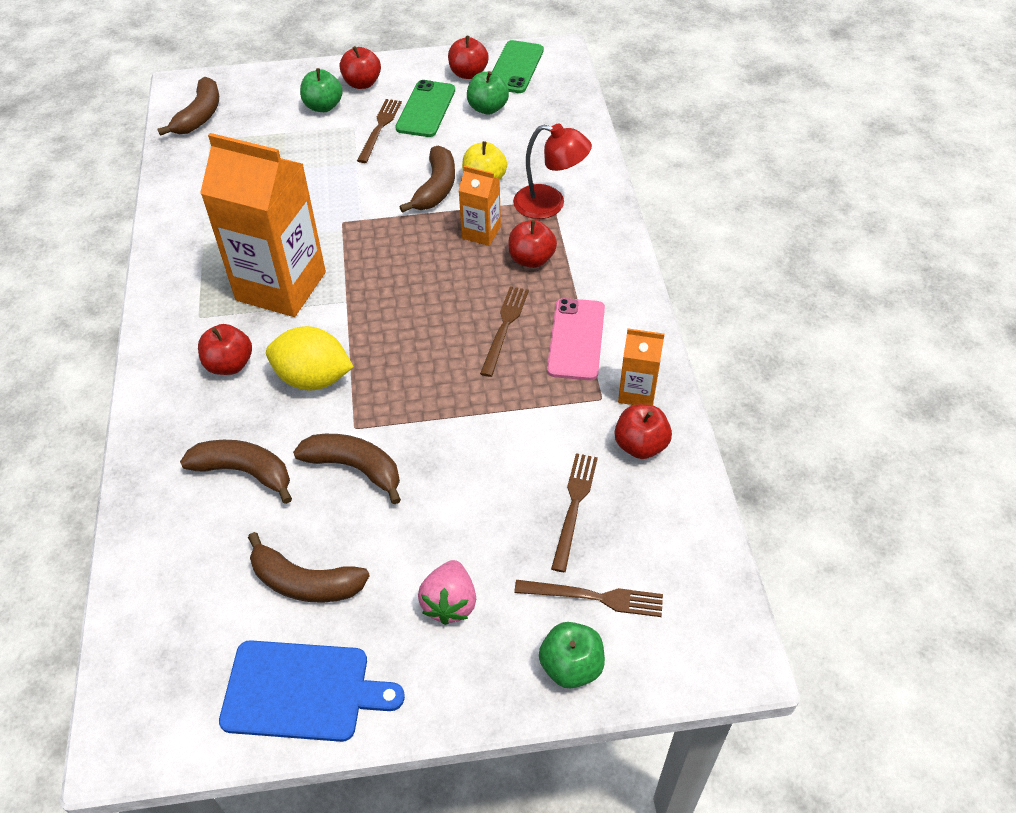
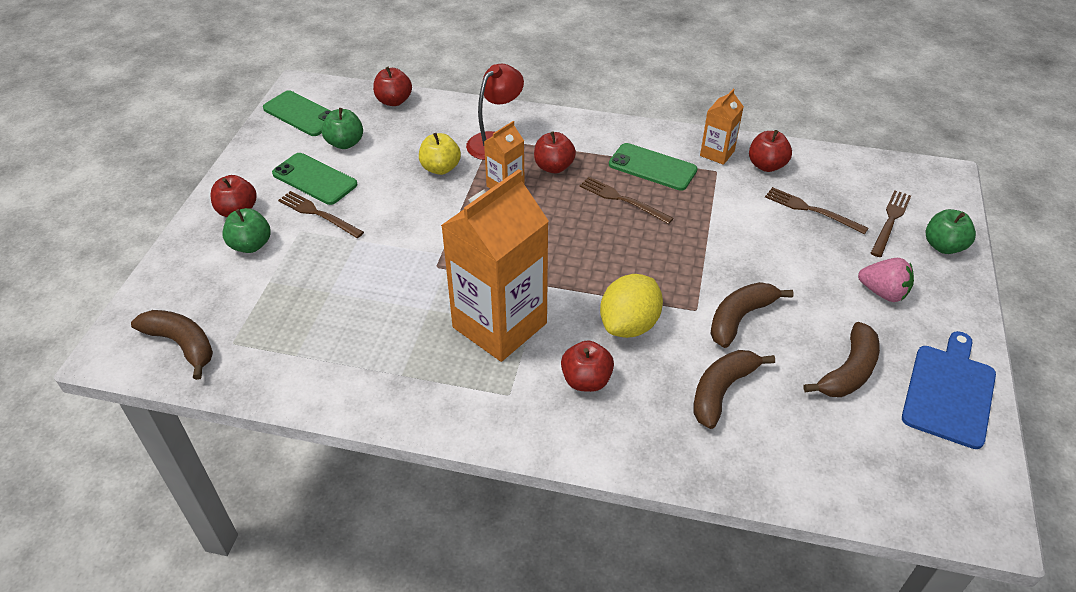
camera: 70 degrees left, 5 degrees down
(436, 188) = (430, 198): brown banana -> none
(468, 74) = (285, 142): red apple -> red apple (394, 101)
(576, 339) = (652, 167): pink phone -> green phone

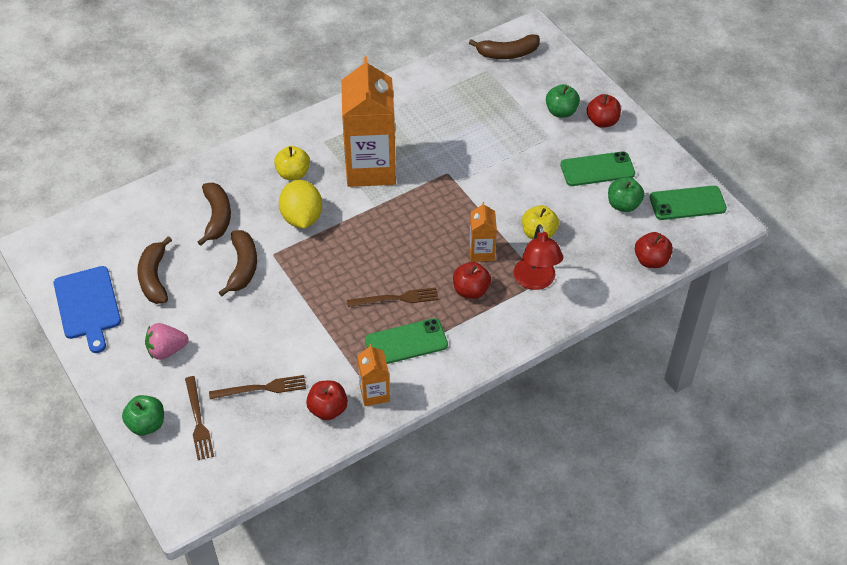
camera: 135 degrees right, 5 degrees up
(318, 214) = (557, 152): brown fork -> none
(586, 380) = (293, 173): red apple -> yellow apple

